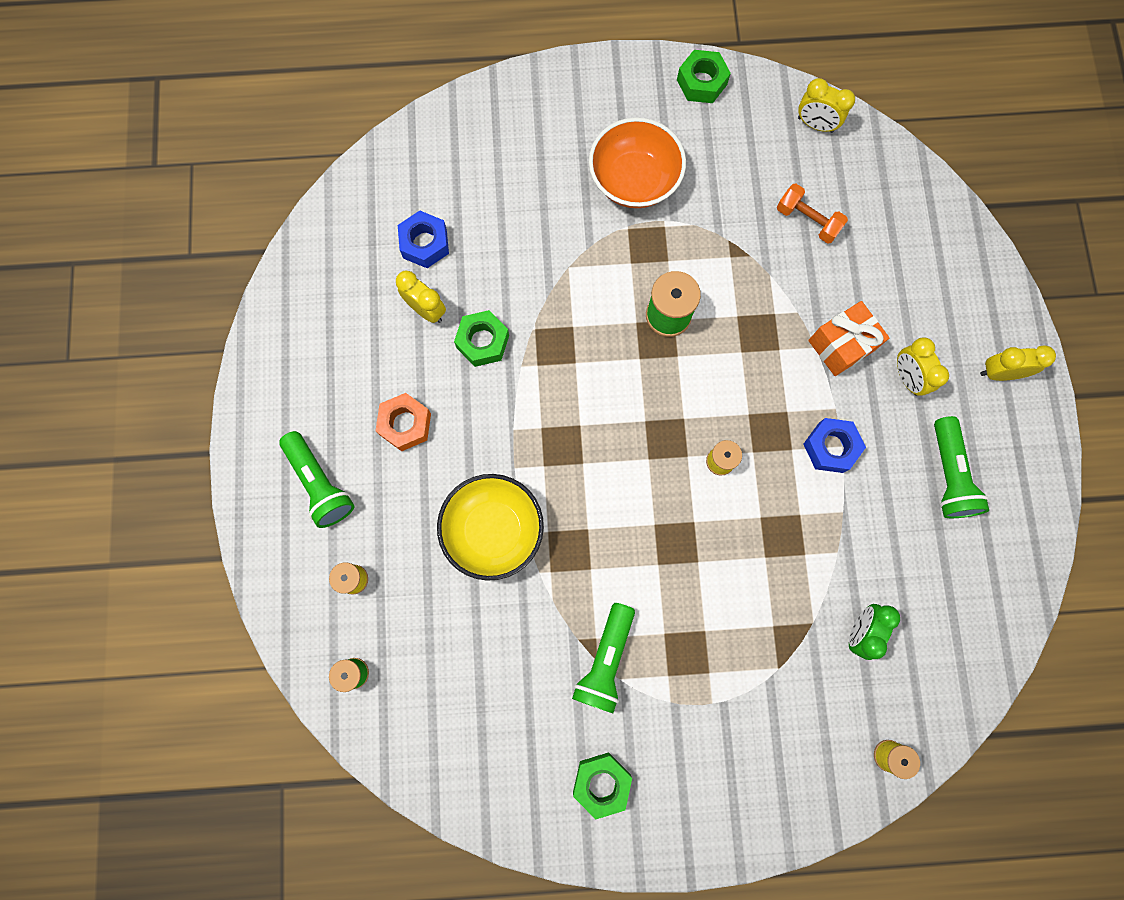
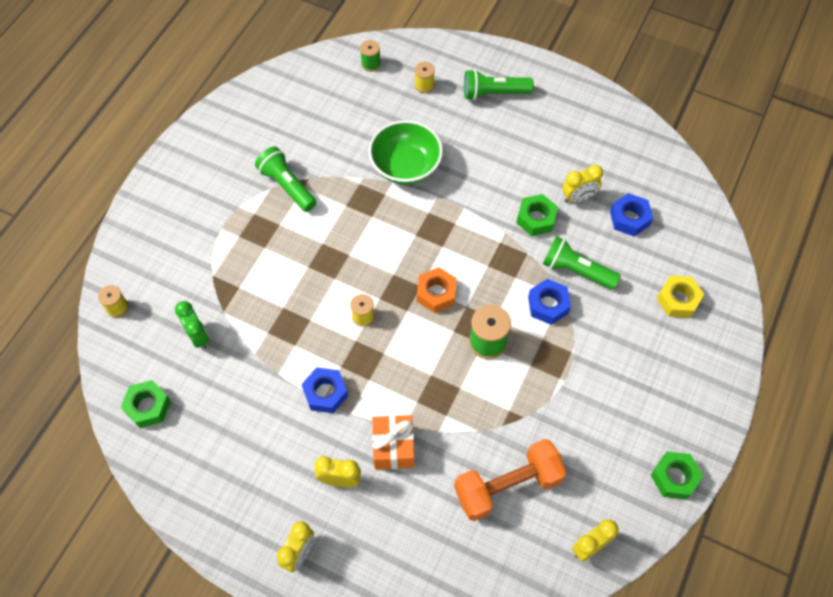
camera: 120 degrees right, 15 degrees down
(405, 424) = (504, 151): orange nut -> orange nut (436, 293)
(493, 530) = (406, 166): yellow bowl -> green bowl
(502, 154) = (678, 300): none -> yellow nut
(586, 277) = (548, 305): none -> blue nut
(601, 783) = (223, 150): green nut -> green nut (148, 407)
(634, 180) = (610, 378): orange bowl -> none
(807, 220) = (507, 486): orange dumbbell -> orange dumbbell, size x1.75
(948, 475) = (253, 461): green flashlight -> green flashlight (576, 270)

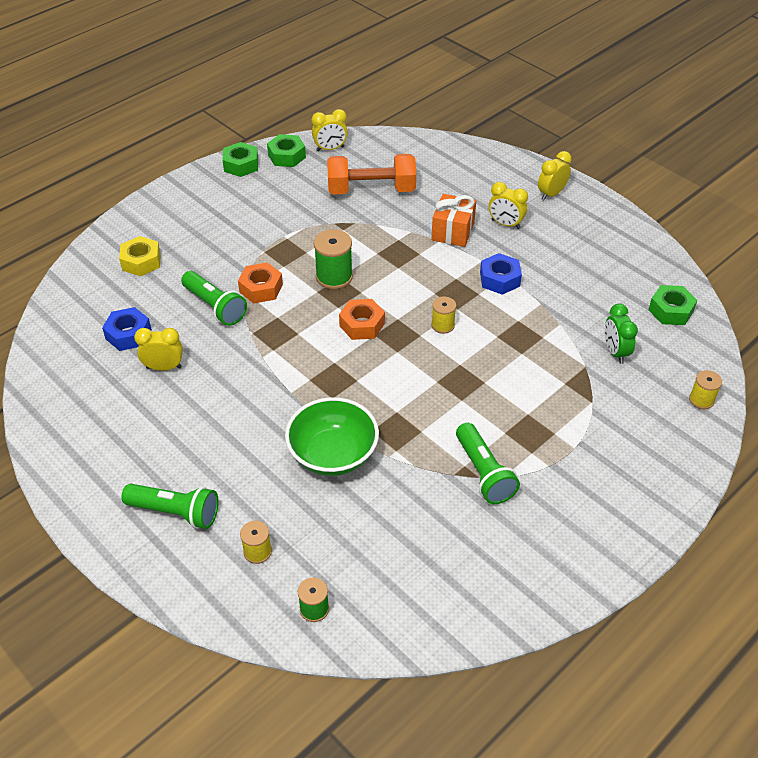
camera: 160 degrees left, 15 degrees down
(536, 219) = (222, 360): green nut -> green nut (286, 156)
(548, 305) = (261, 288): blue nut -> orange nut

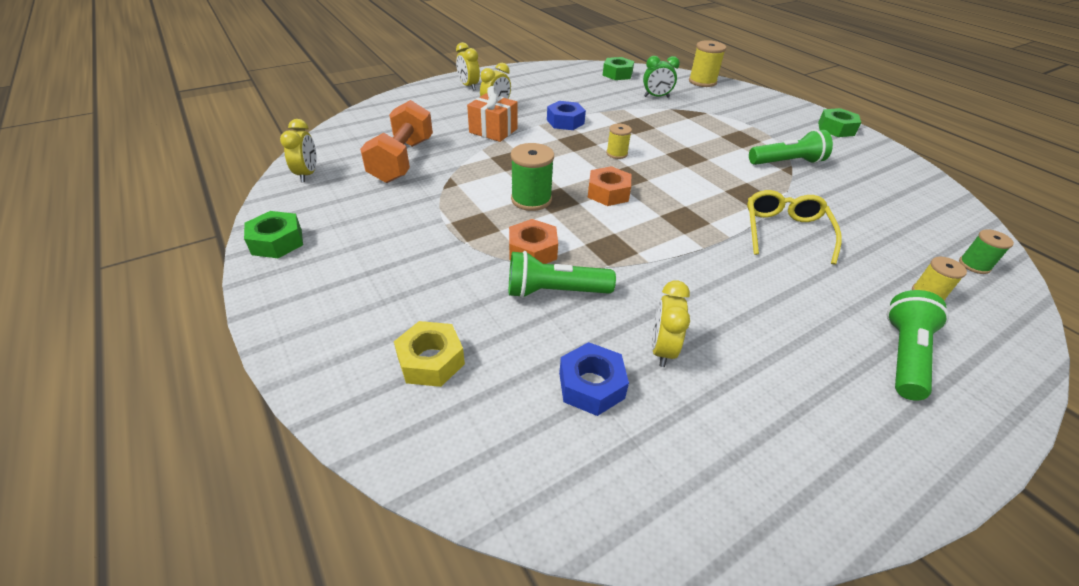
camera: 80 degrees left, 5 degrees down
(215, 307) = (554, 291): green flashlight -> green flashlight turned 150 degrees counterclockwise
(286, 156) = (293, 204): green nut -> green nut (836, 129)
(333, 454) = (785, 231): green bowl -> yellow glasses
(701, 400) = (702, 82): yellow spool -> yellow spool, size x1.66

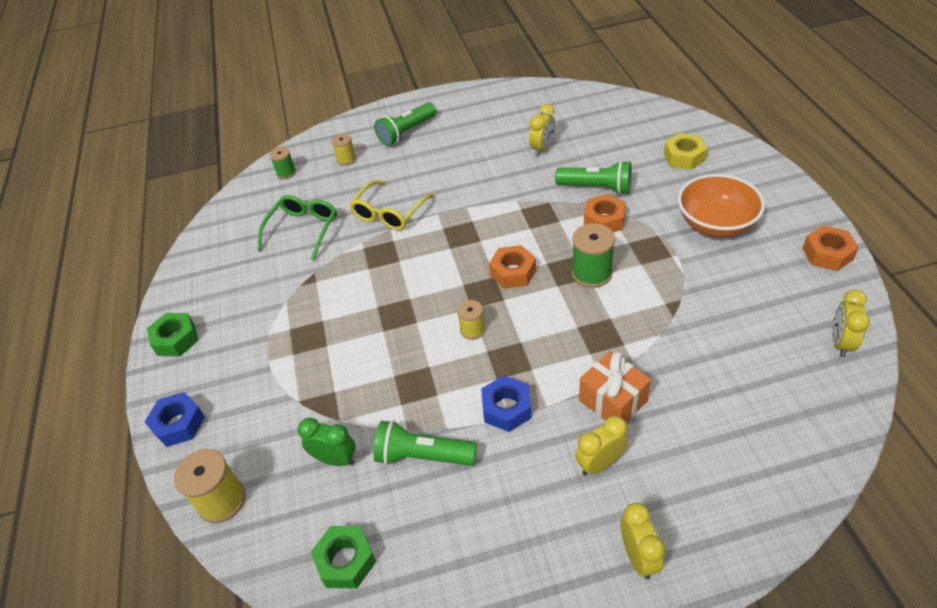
camera: 155 degrees left, 5 degrees up
(277, 242) = (827, 254): green nut -> orange nut
(398, 261) = (715, 224): none -> orange bowl
(402, 160) = (731, 353): orange dumbbell -> none
(591, 385) = (592, 137): blue nut -> blue nut (179, 424)
(787, 162) = (300, 290): green flashlight -> green flashlight (423, 456)
(854, 206) = (303, 230): none -> green glasses

